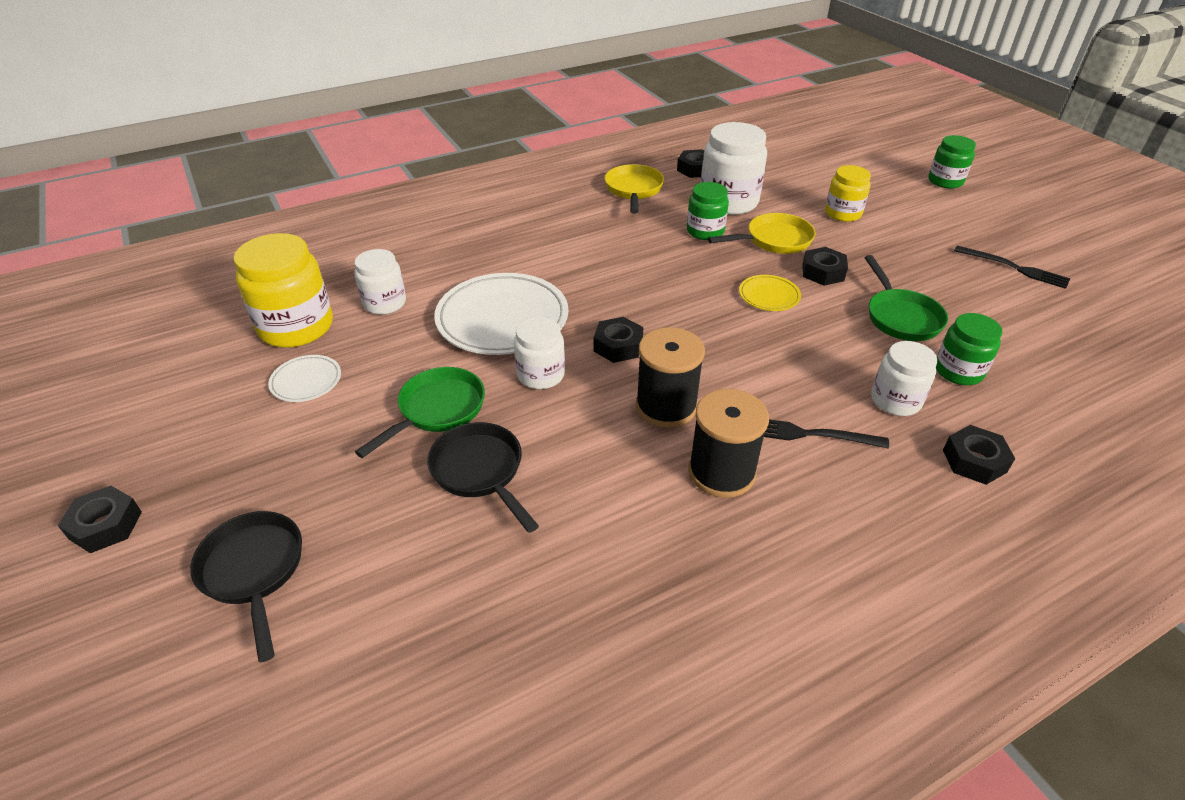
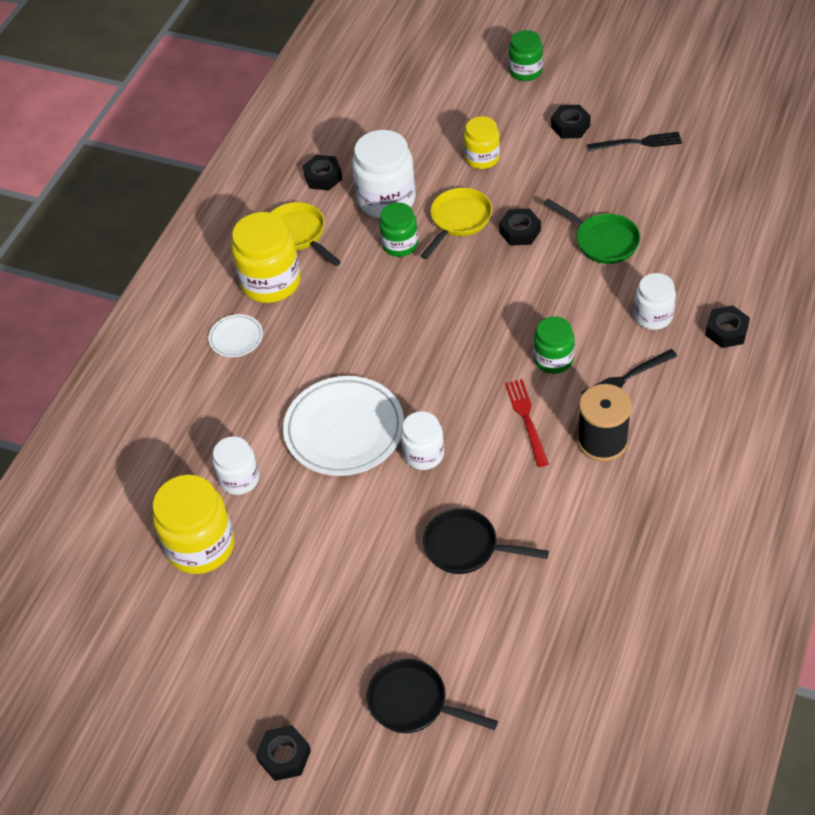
camera: 35 degrees left, 10 degrees up
(306, 381) = (271, 577): white plate -> white plate (236, 338)
(437, 410) = (388, 529): green pan -> none
(576, 205) = (271, 282): none -> yellow jar
(618, 346) = (448, 395): black nut -> black nut (570, 126)
(666, 406) = (526, 419): black spool -> red fork
(769, 296) = (504, 280): yellow plate -> none
(958, 371) = (670, 266): green jar -> green jar (553, 359)

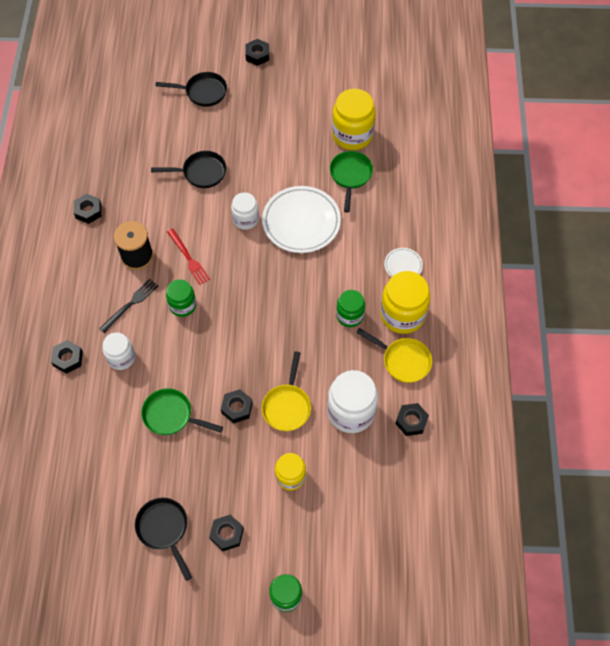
camera: 155 degrees right, 10 degrees up
(239, 479) = (350, 176): white jar -> green pan
(400, 244) = (323, 372): green jar -> green jar (350, 315)
(638, 143) = (164, 529): black fork -> black pan
(665, 530) = (88, 211): none -> black nut

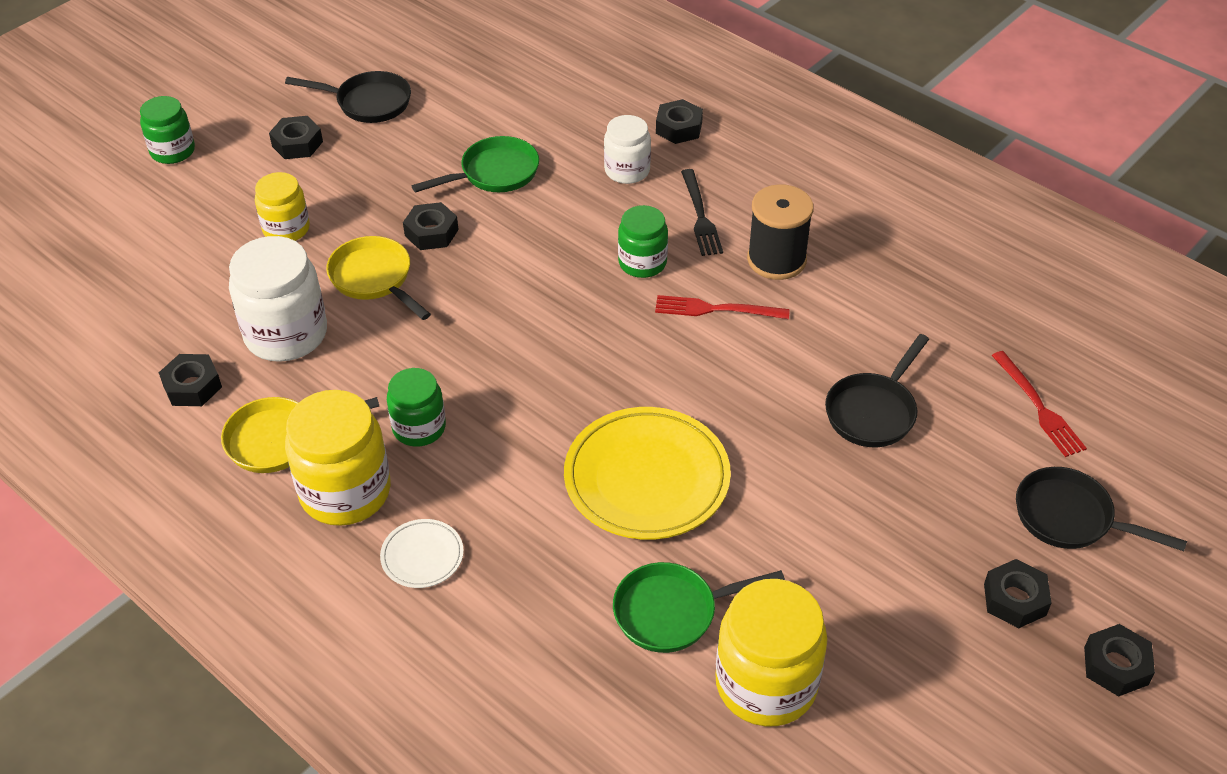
camera: 130 degrees right, 15 degrees down
(88, 211) = (912, 250): black nut -> black nut (1014, 599)
(152, 125) = (1038, 407): none -> red fork
(202, 92) = (1070, 518): black pan -> black pan turned 75 degrees clockwise
(245, 219) = (722, 412): white jar -> none
(301, 222) = (646, 478): white plate -> yellow plate
(350, 176) = (673, 612): green pan -> green pan turned 120 degrees clockwise

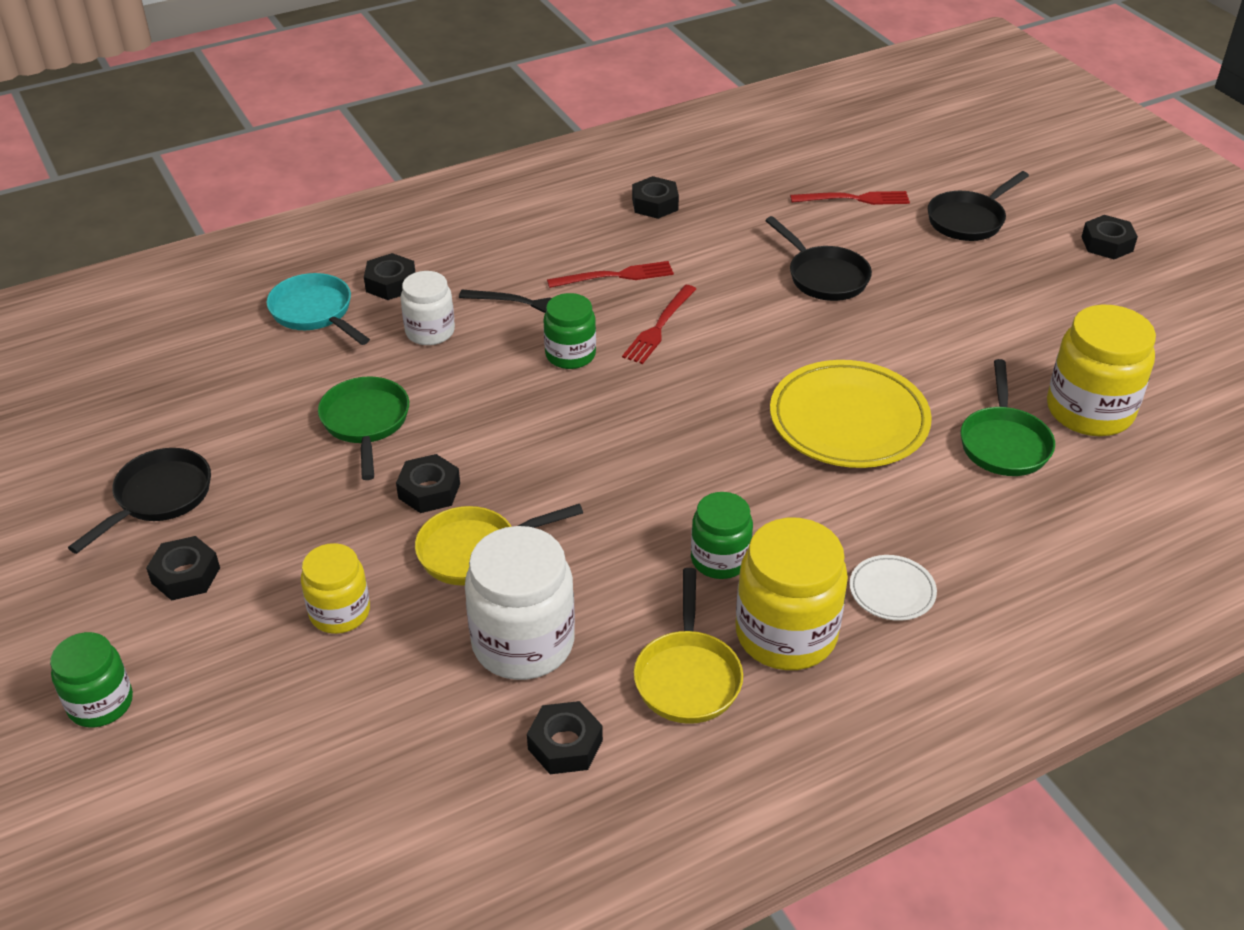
camera: 70 degrees left, 5 degrees down
(615, 101) = (315, 313): none -> turquoise pan
(776, 259) = (615, 276): black spool -> red fork
(1014, 599) = (1037, 268): black nut -> black nut (655, 204)

